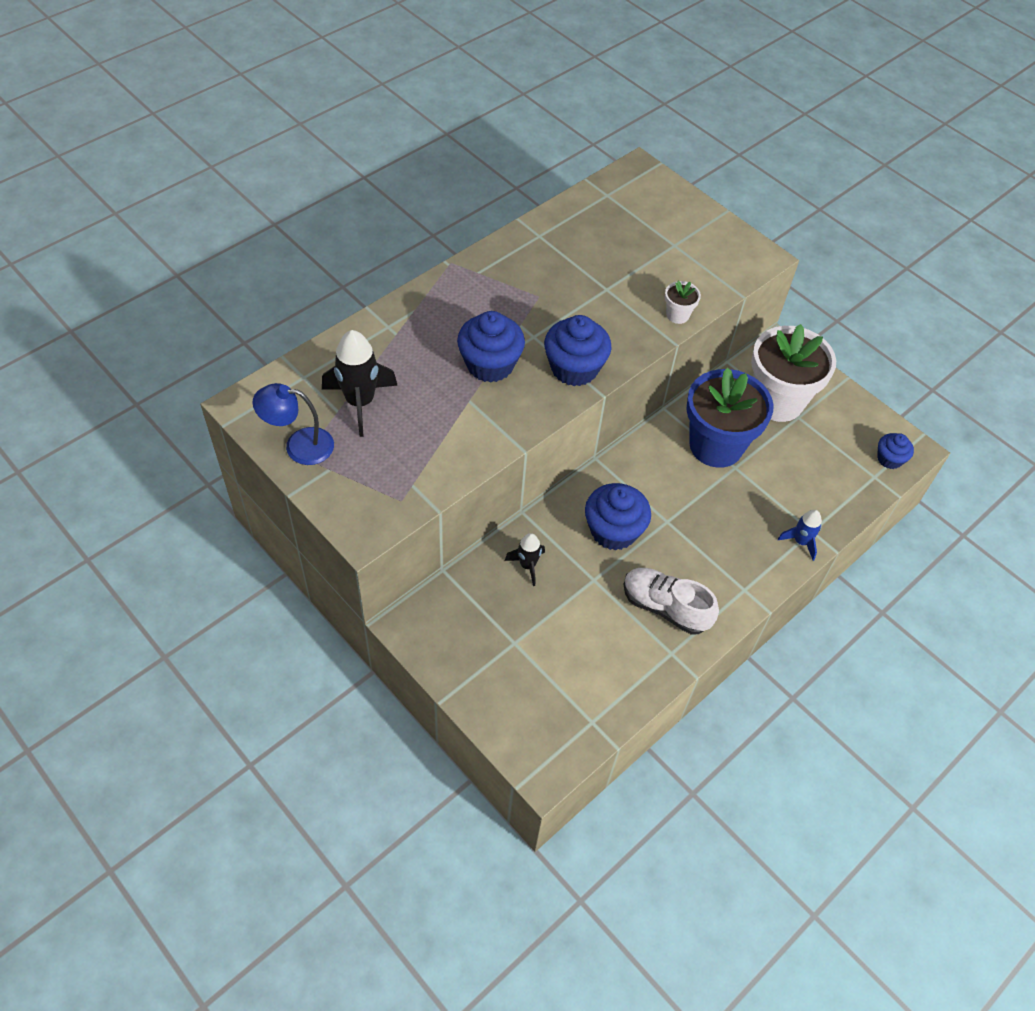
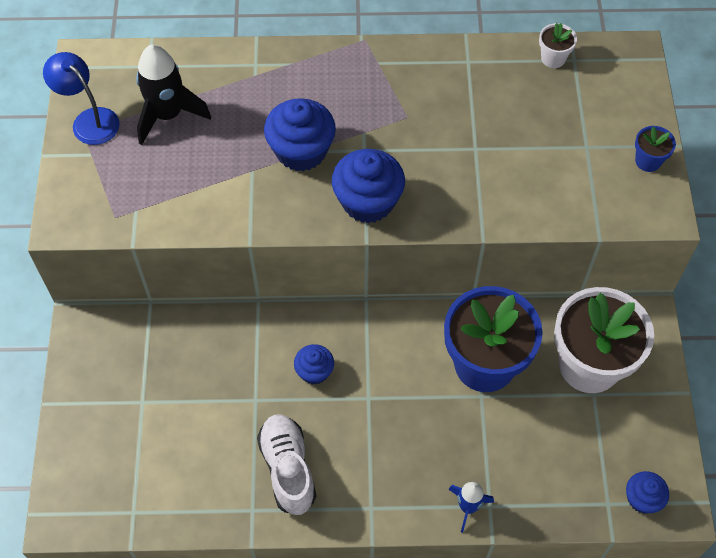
camera: 45 degrees right, 5 degrees up
(527, 565) = (216, 347): black rocket -> none
(613, 531) = (314, 371): blue cupcake -> blue cupcake, size x0.57
(677, 315) = (515, 214): white flower pot -> white flower pot (553, 58)
(720, 231) = (648, 161): none -> blue flower pot

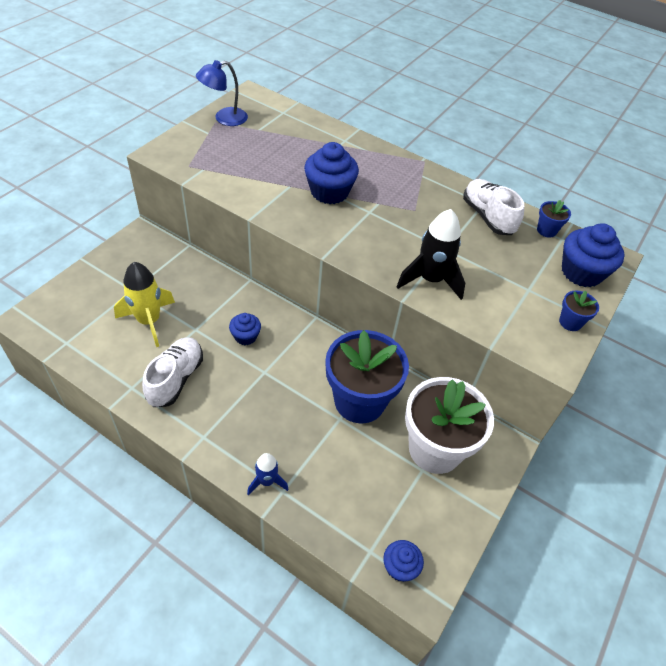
camera: 30 degrees right, 10 degrees down
(89, 120) = (224, 118): blue lamp -> blue lamp turned 105 degrees counterclockwise
(168, 115) = (269, 137): black rocket -> black rocket (430, 280)
(197, 425) = (149, 321): none -> yellow rocket
(368, 201) = (345, 238): blue cupcake -> blue cupcake (581, 272)
(485, 78) = (487, 217): none -> white shoe
(553, 58) = (546, 230): white flower pot -> blue flower pot

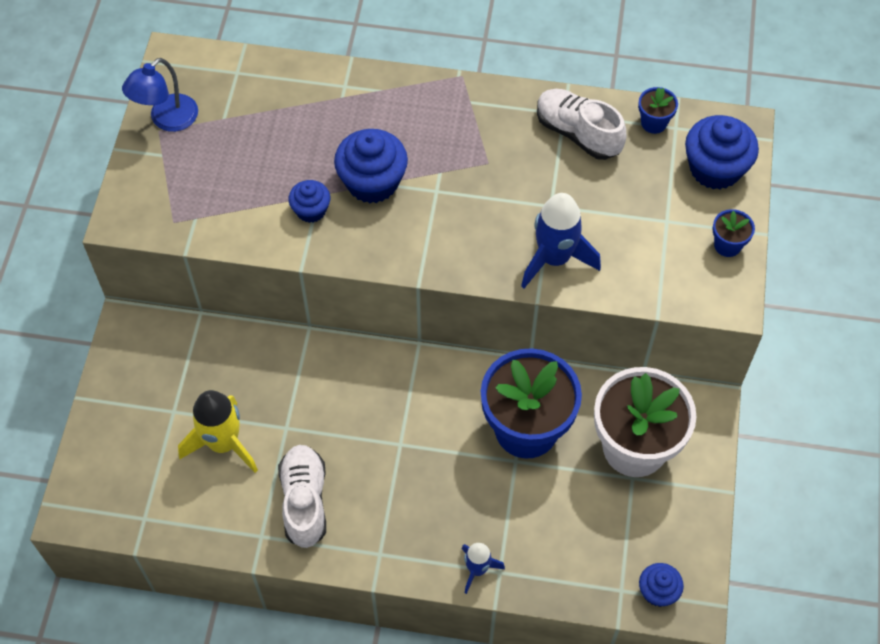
camera: 20 degrees left, 10 degrees up
(245, 336) = (351, 409): blue cupcake -> blue cupcake (311, 210)
(430, 280) = (554, 259): black rocket -> blue rocket

